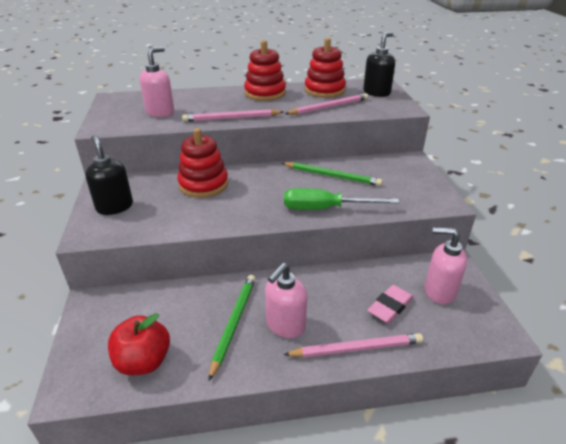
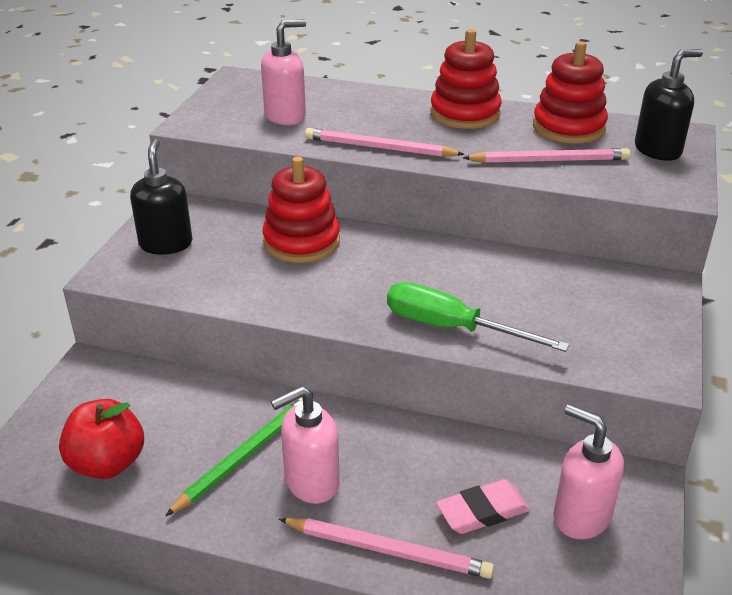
camera: 25 degrees right, 0 degrees up
(332, 176) = (504, 278): green pencil -> none

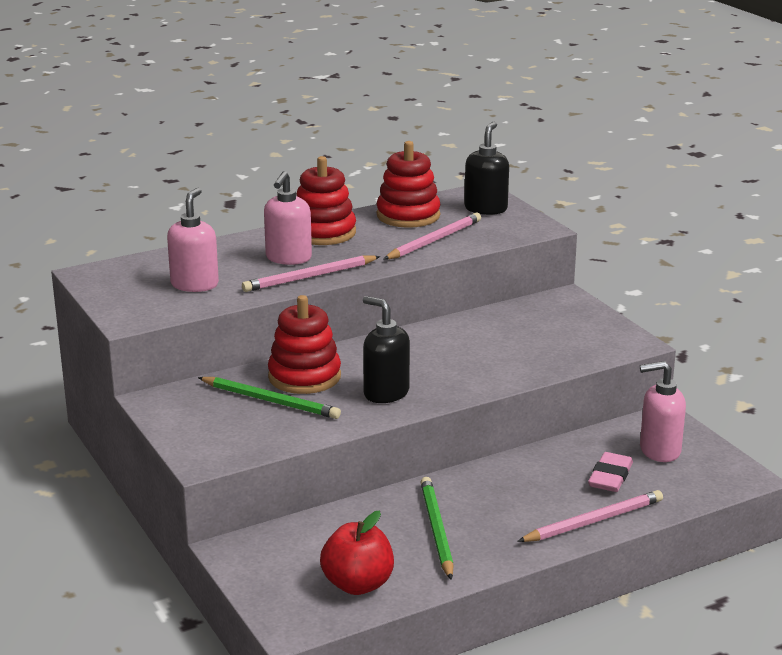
camera: 45 degrees left, 10 degrees down
(166, 244) = (206, 424): black soap dispenser -> black soap dispenser (386, 393)
(241, 249) = (270, 401): none -> green pencil
(311, 482) = (499, 518): pink soap dispenser -> pink soap dispenser (288, 258)
(451, 328) = (490, 376): green screwdriver -> none

